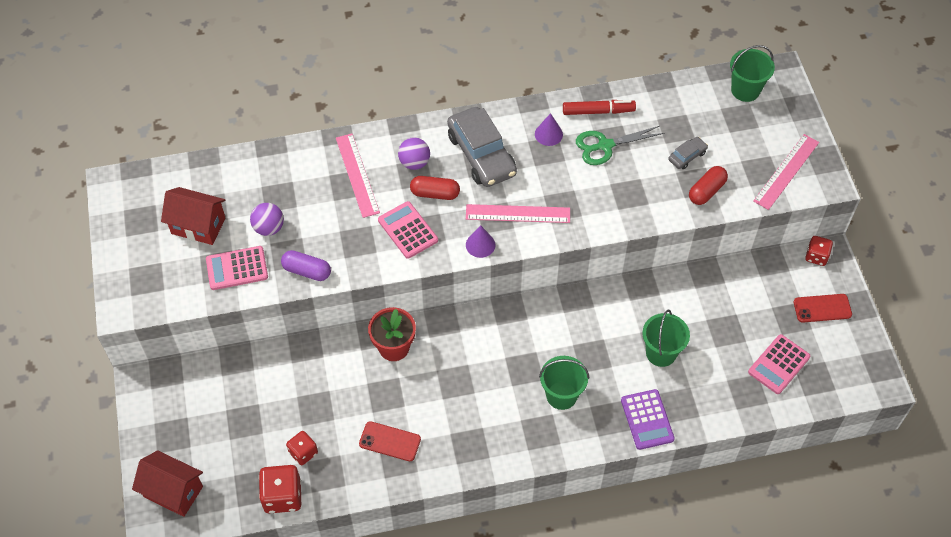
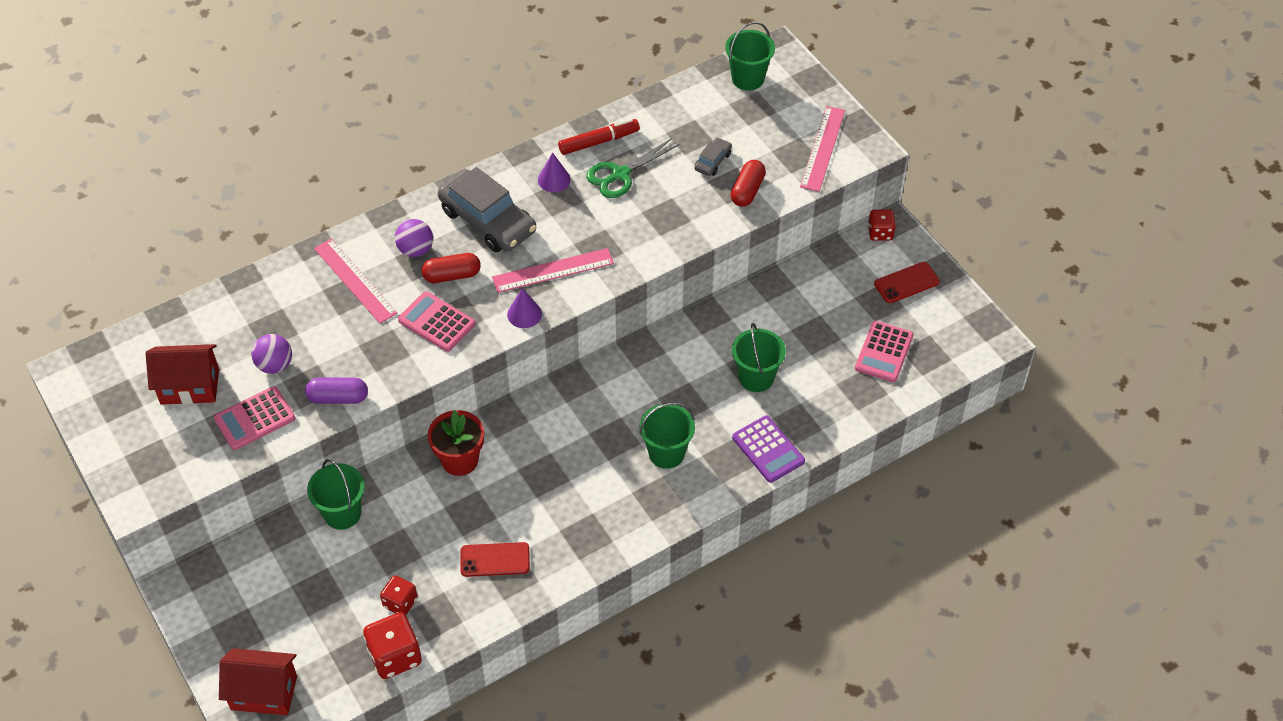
camera: 20 degrees left, 5 degrees down
(287, 362) = (342, 513): none -> green bucket

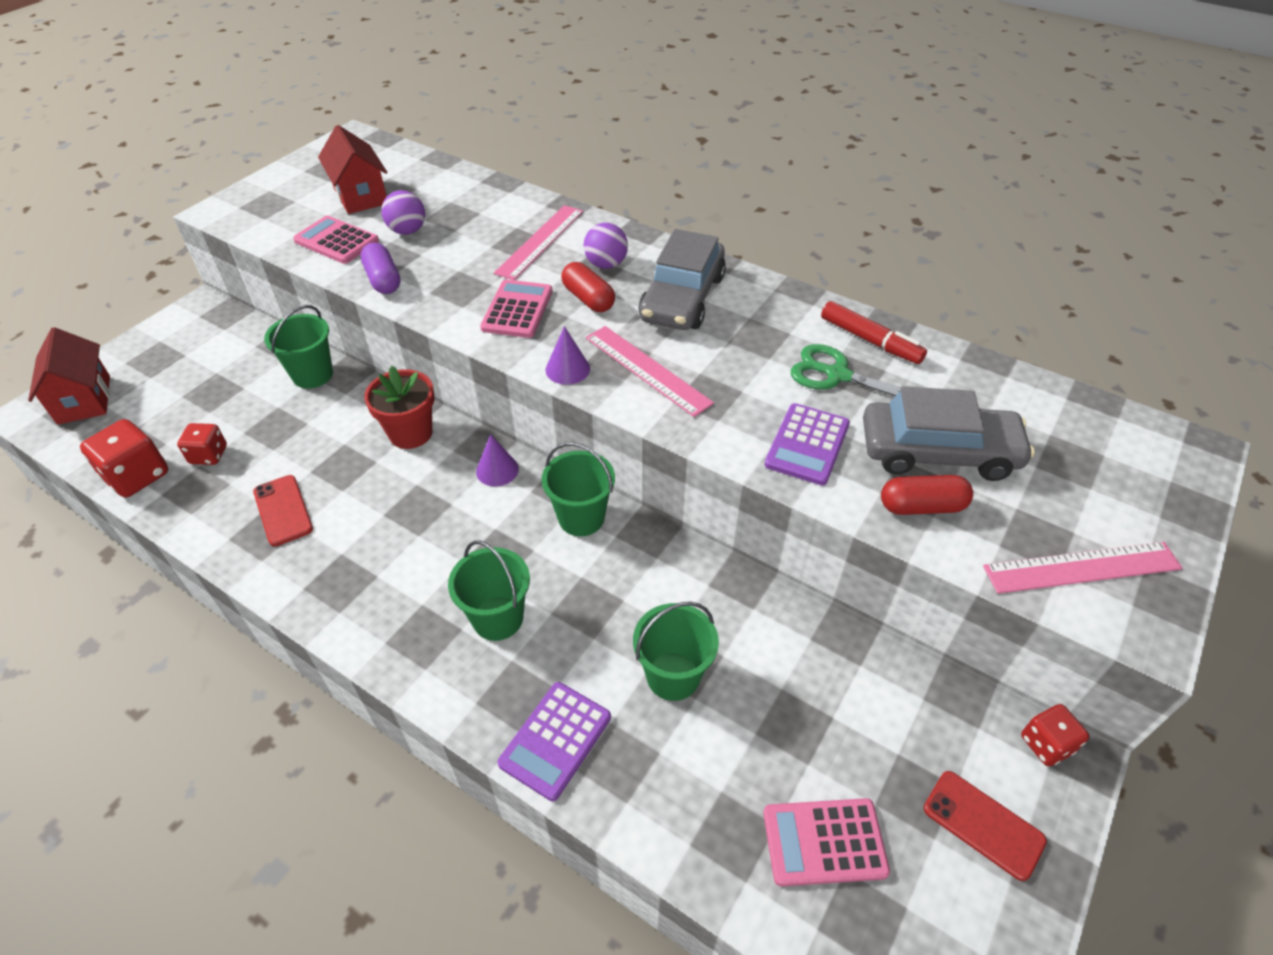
camera: 65 degrees right, 5 degrees down
(554, 179) = (781, 325): purple cone -> purple cone (497, 470)
(671, 218) = (807, 444): none -> purple calculator
(713, 161) = (938, 452): grey car -> grey car, size x2.18
(748, 78) = (1113, 437): green bucket -> green bucket (581, 518)

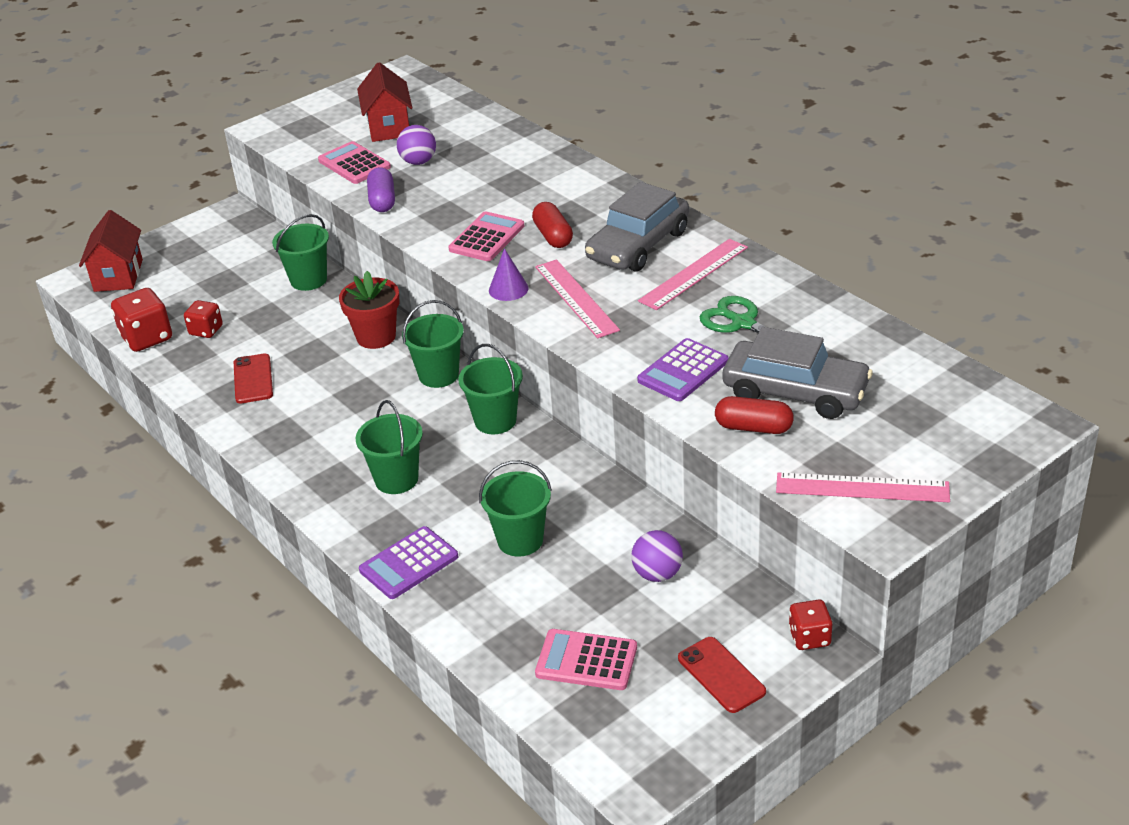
camera: 20 degrees right, 10 degrees down
(497, 470) = (438, 375): purple cone -> green bucket
(540, 241) = (532, 183): pink ruler -> pink ruler (693, 274)
(606, 264) = (583, 209): purple ball -> purple ball (657, 574)
(870, 340) = (791, 300): red marker -> none

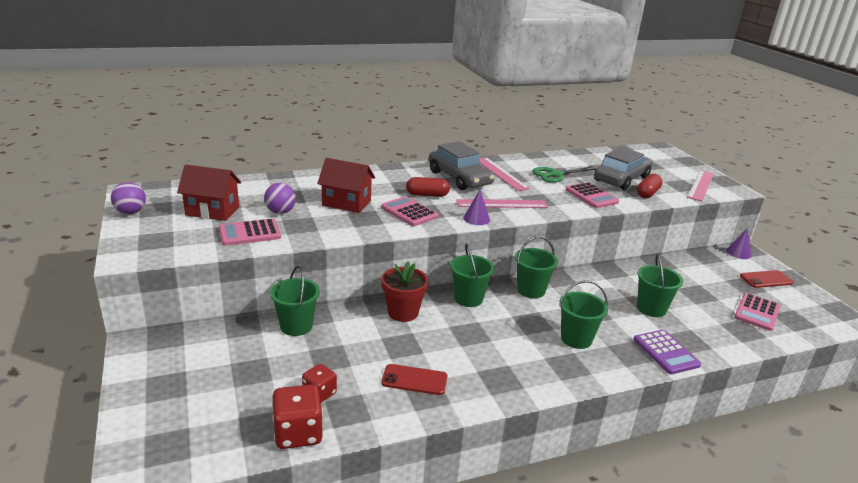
camera: 75 degrees left, 10 degrees down
(118, 275) = (161, 437): red house -> red house (346, 203)
(382, 201) = (319, 234): purple capsule -> none
(657, 574) = (688, 276): purple ball -> purple ball (131, 212)
(683, 371) = (591, 196): purple calculator -> pink calculator
(809, 637) = (738, 253): red dice -> purple cone

